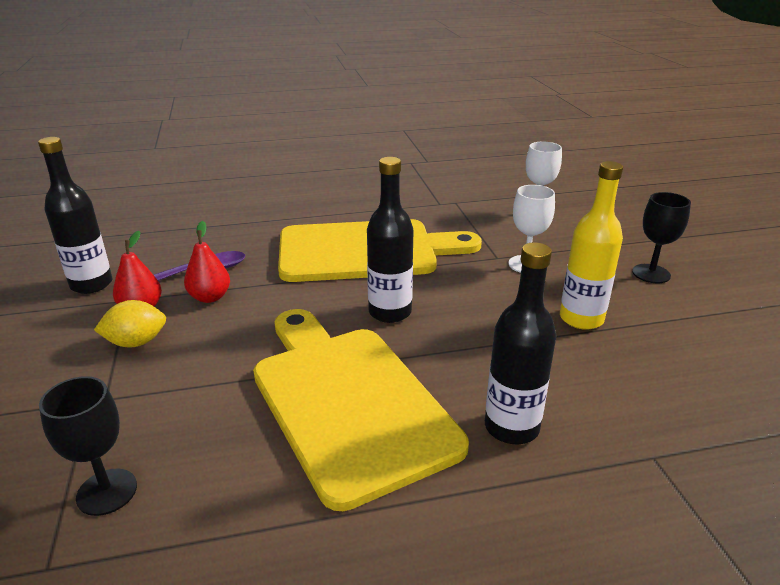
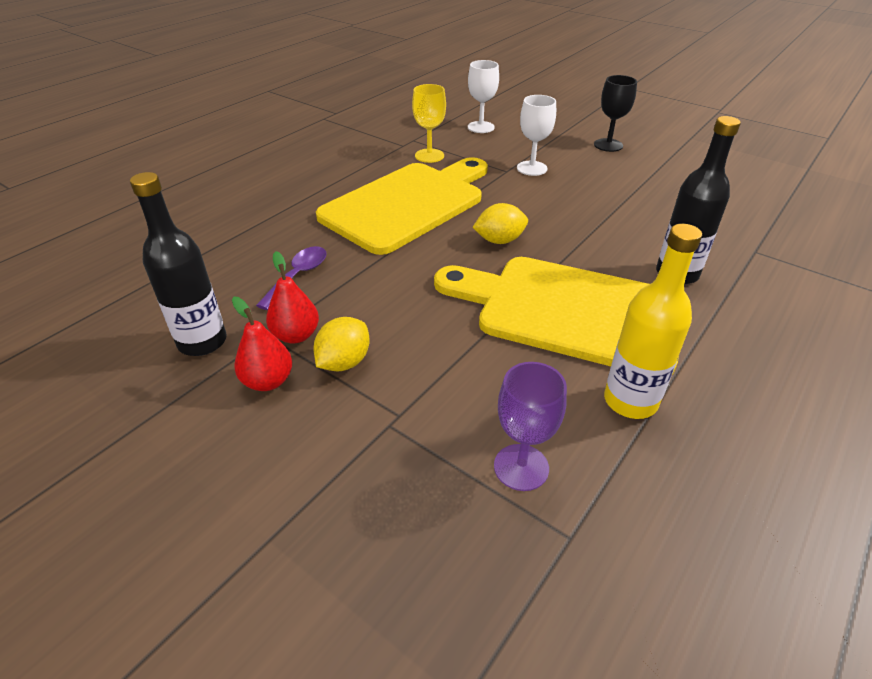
camera: 40 degrees left, 10 degrees up
(107, 492) = (521, 467): black goblet -> purple goblet
(210, 297) = (343, 296): red pear -> red pear (268, 381)
(390, 312) = (499, 240): black bottle -> yellow lemon
(448, 220) = (429, 156): none -> yellow goblet
(581, 319) = (614, 190): yellow bottle -> yellow bottle (630, 401)

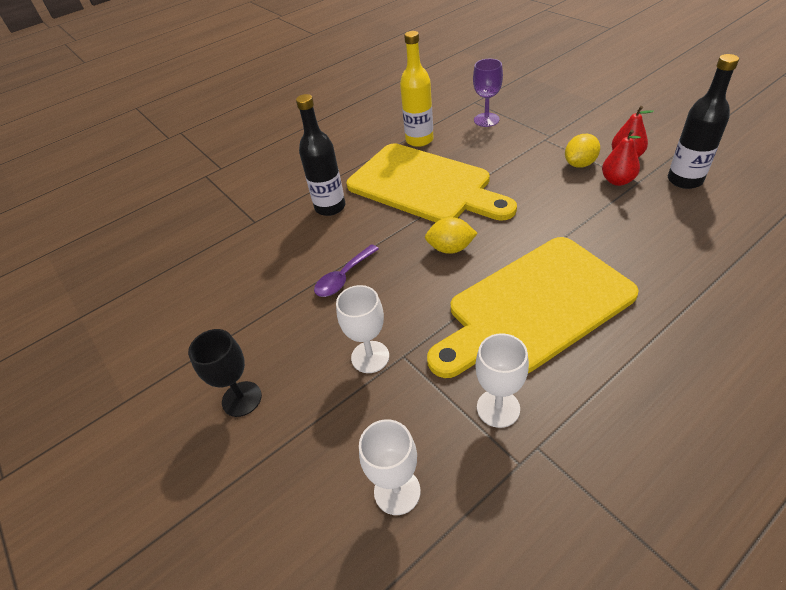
camera: 160 degrees left, 5 degrees up
(298, 276) = (632, 226): purple spoon -> purple spoon (343, 277)
(429, 156) = (498, 408): yellow goblet -> white goblet

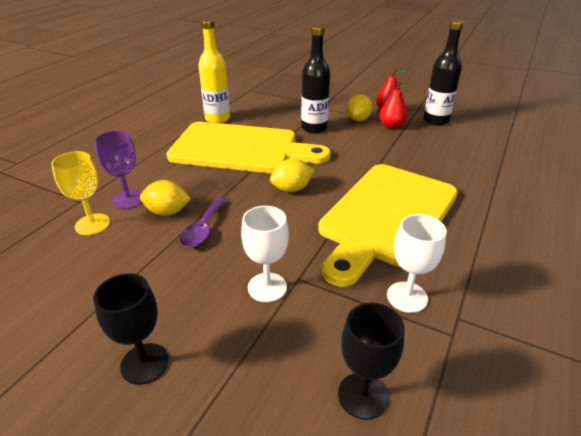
camera: 30 degrees left, 10 degrees down
(255, 250) = (92, 224): none -> yellow goblet
(321, 250) = (167, 212): none -> yellow lemon
(330, 207) = (158, 177): black bottle -> black bottle (314, 128)
(397, 491) = (362, 395): white goblet -> black goblet
(486, 120) = (267, 100): purple goblet -> purple goblet (128, 200)

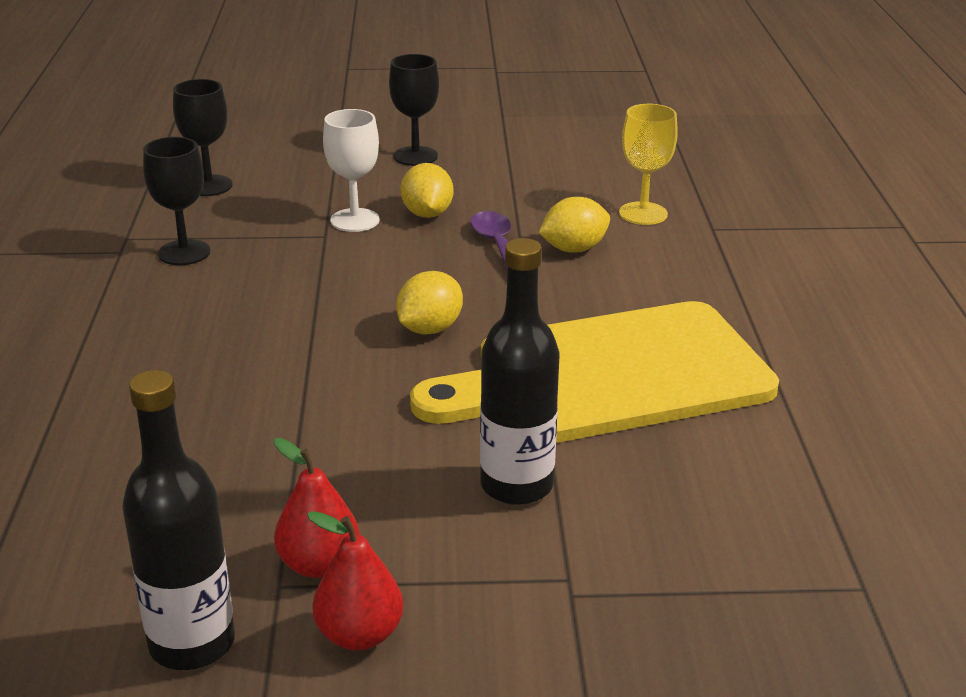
camera: 150 degrees right, 5 degrees down
(128, 200) = (652, 247): purple goblet -> none
(217, 119) = (771, 436): yellow bottle -> none
(358, 119) = (427, 560): yellow lemon -> yellow lemon (427, 214)
(386, 216) = (243, 331): yellow cutting board -> none
(407, 297) = (184, 253): white goblet -> black goblet

